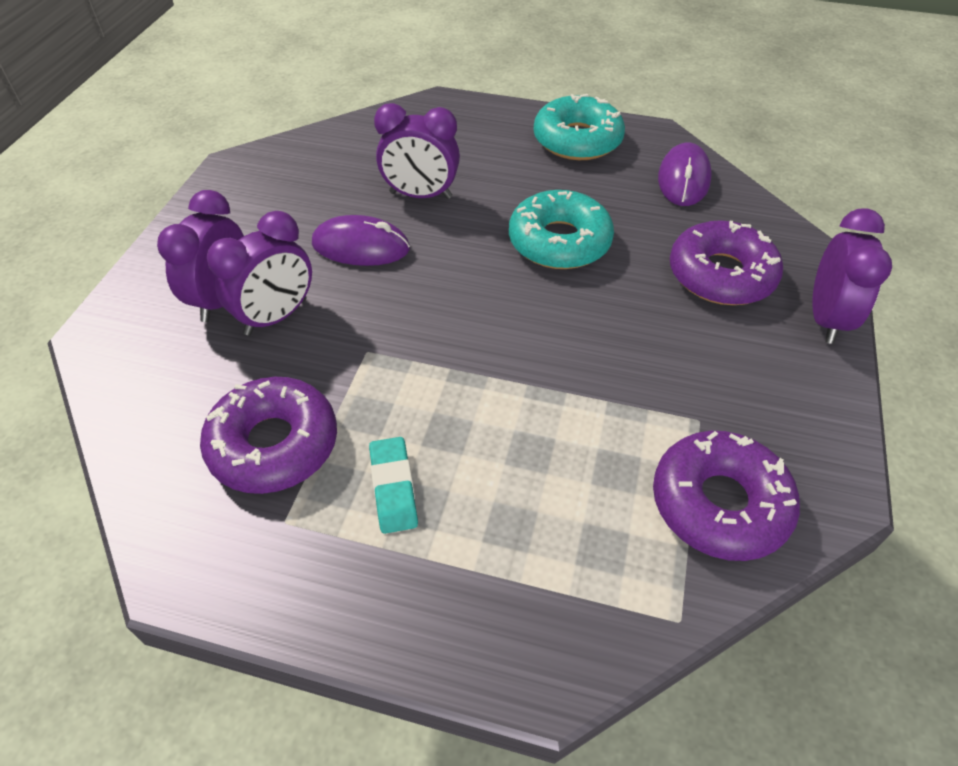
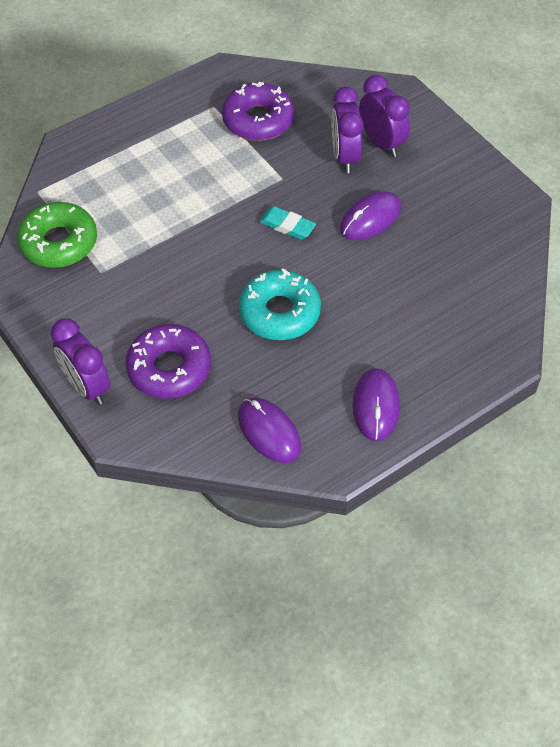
camera: 130 degrees right, 5 degrees up
(393, 488) = (191, 145): turquoise eraser -> turquoise eraser (287, 226)
(420, 195) = (395, 274): purple clock -> none
(577, 140) = (376, 406): turquoise donut -> purple mouse
(719, 503) = (59, 242): purple donut -> green donut

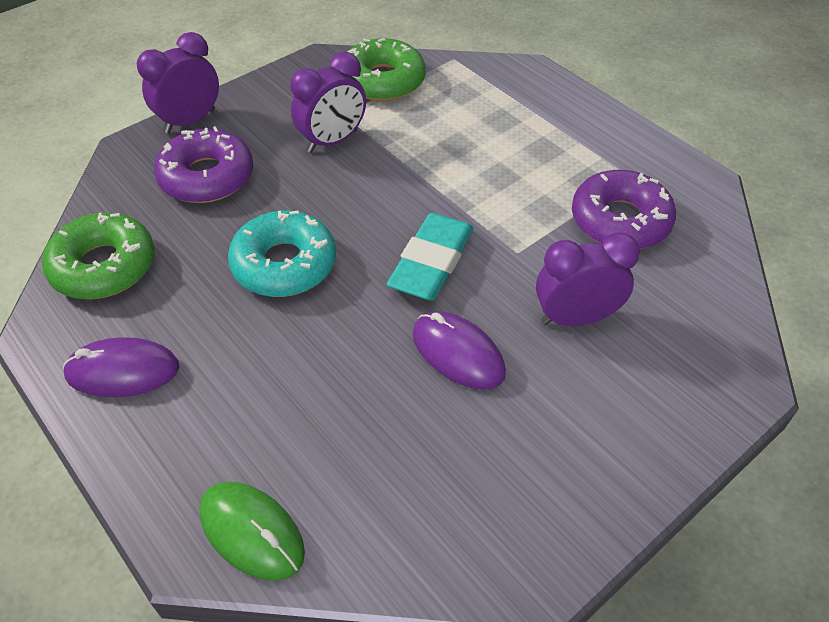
camera: 85 degrees right, 5 degrees down
(269, 432) = (104, 266): purple mouse -> green donut
(287, 226) = (431, 262): turquoise eraser -> turquoise eraser, size x1.62
(381, 143) = (618, 362): purple clock -> purple clock (332, 141)
(498, 325) = (252, 532): none -> green mouse

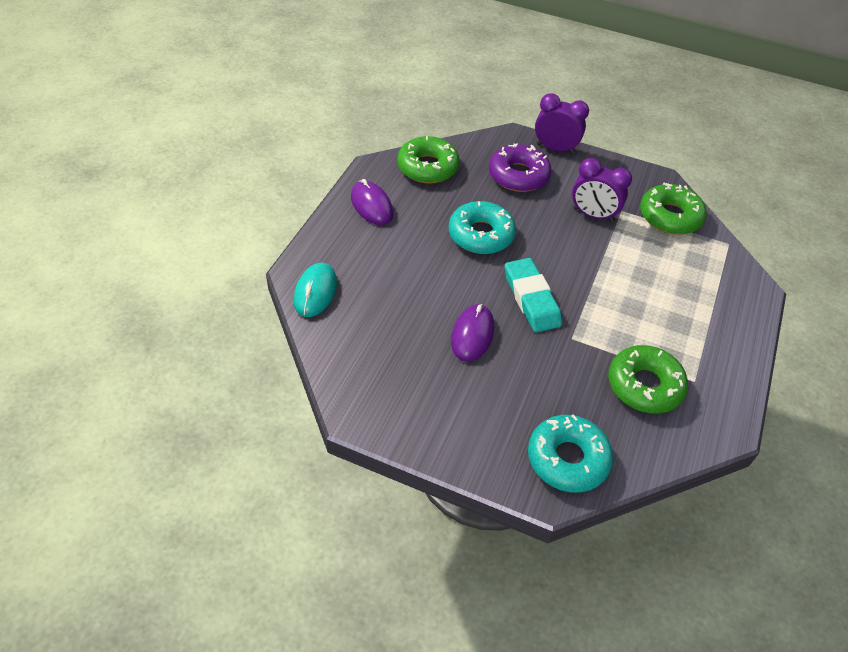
camera: 60 degrees right, 0 degrees up
(252, 532) = (315, 292): green mouse -> turquoise mouse
(431, 262) = (531, 299): turquoise eraser -> turquoise eraser turned 75 degrees clockwise
(575, 318) = (539, 384): purple clock -> none
(620, 220) = (644, 385): purple donut -> green donut
(701, 342) = (567, 459): none -> turquoise donut

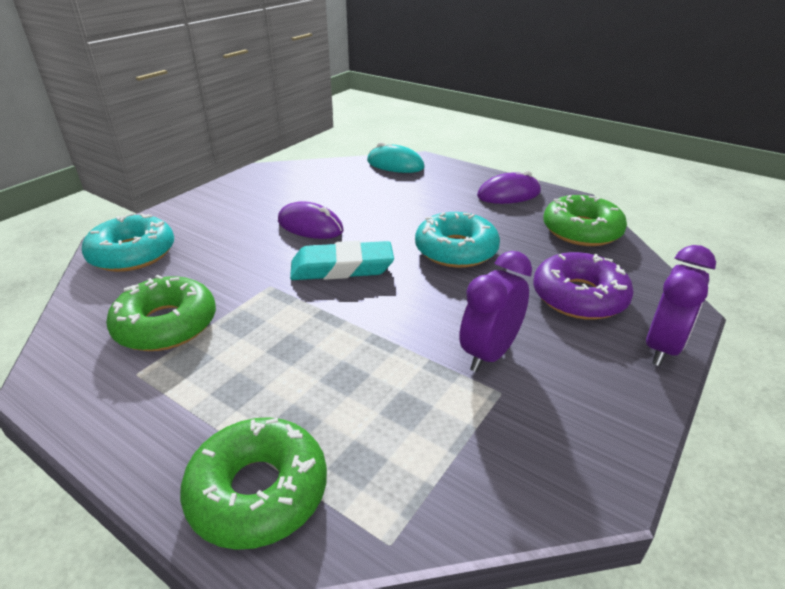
camera: 105 degrees right, 15 degrees down
(670, 216) = (482, 460): green donut -> green donut (258, 491)

